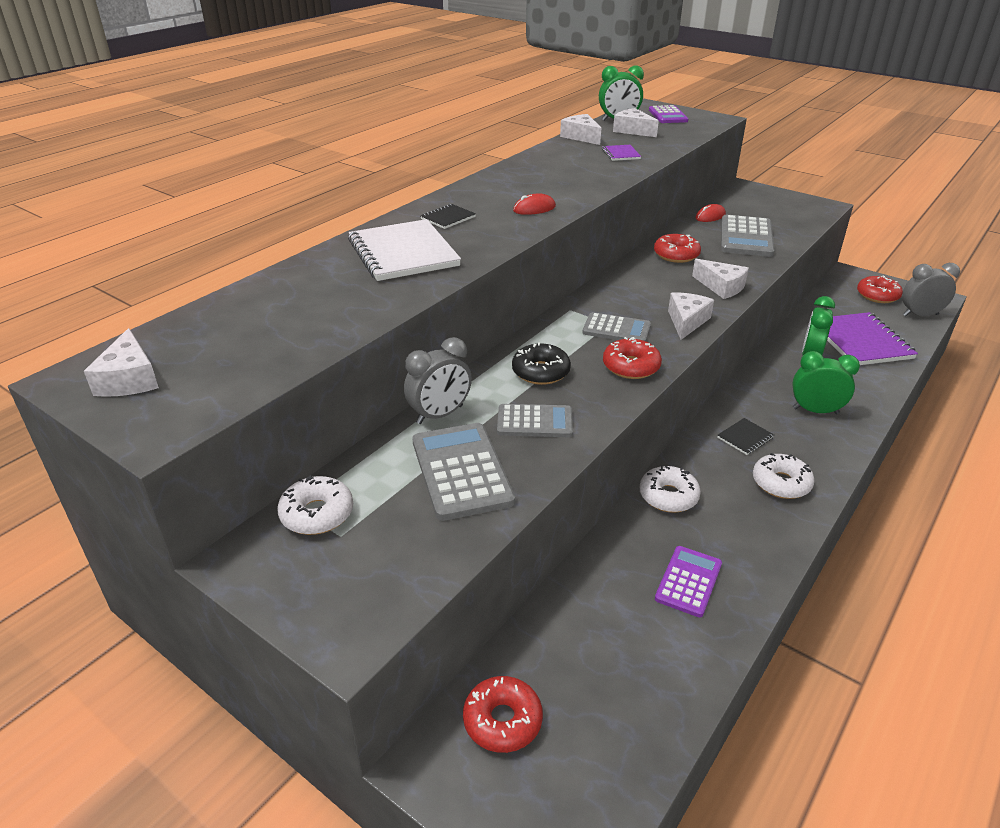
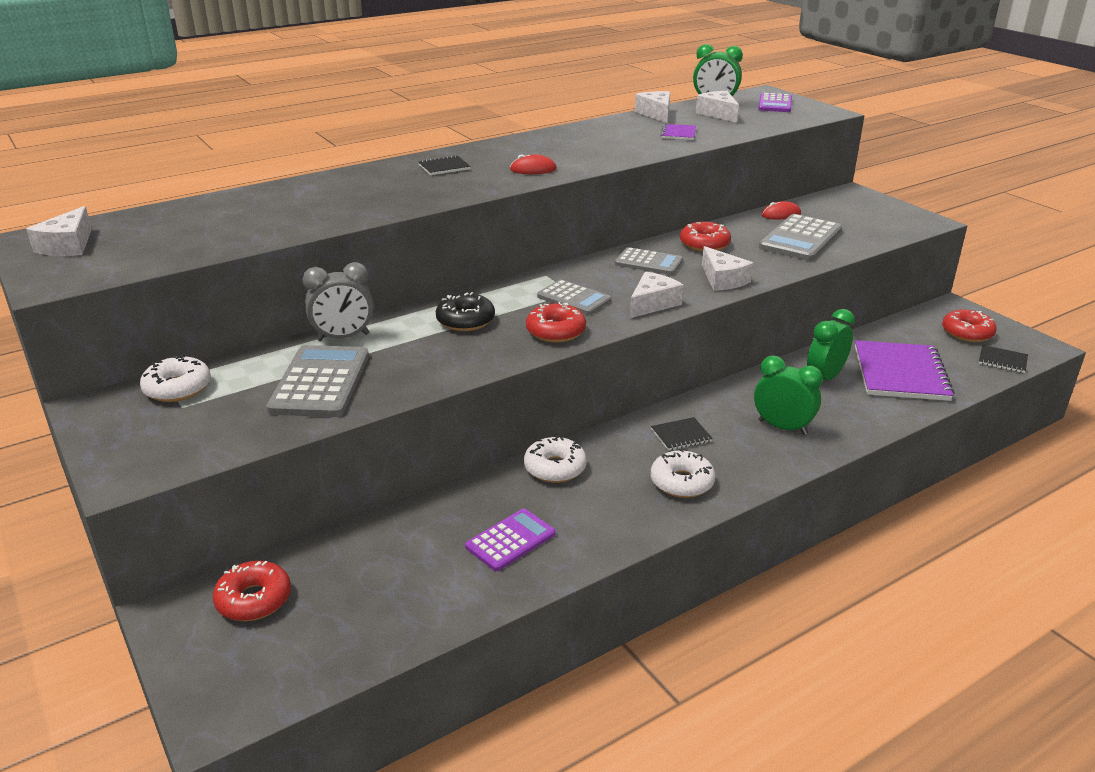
camera: 20 degrees right, 5 degrees down
(403, 253) = (373, 189): white notebook -> none
(535, 422) = (420, 358): grey calculator -> grey calculator (648, 262)
(920, 315) = (1002, 360): grey clock -> black notebook

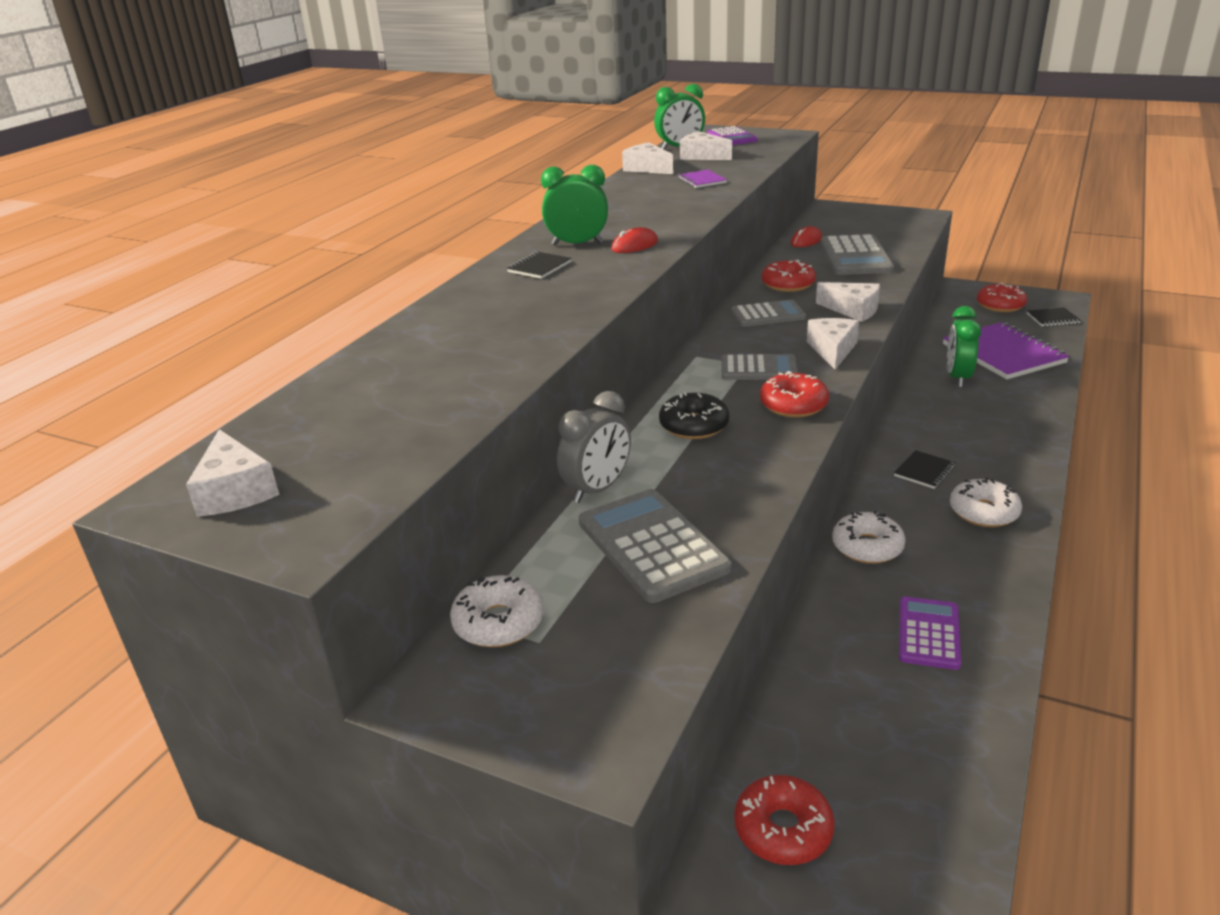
camera: 30 degrees left, 0 degrees up
(782, 427) = (987, 431): green clock -> green clock (577, 244)

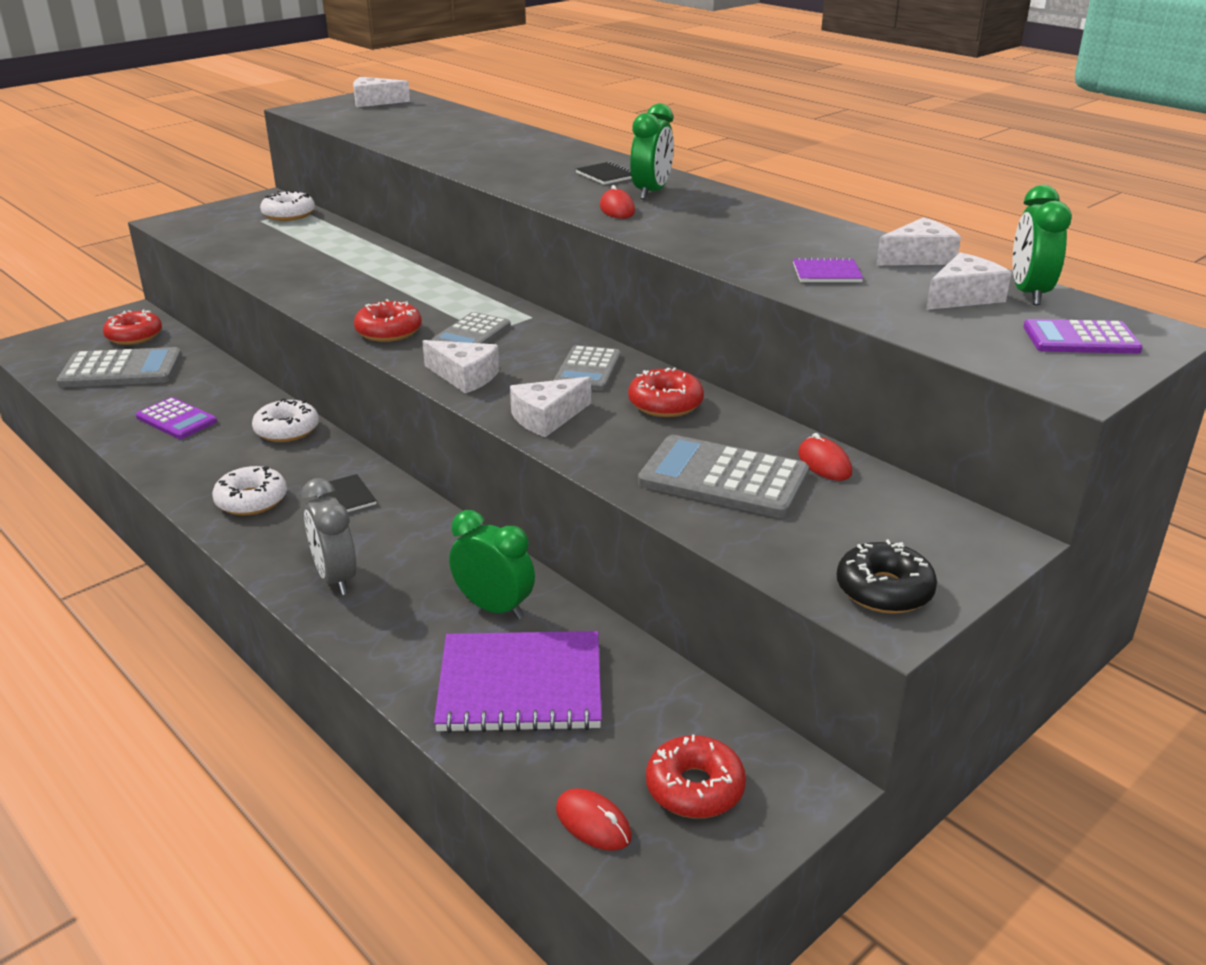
camera: 110 degrees right, 0 degrees up
(597, 489) = (374, 250): grey clock -> grey clock (335, 578)
(652, 546) = (292, 253): grey calculator -> grey calculator (121, 370)
(694, 426) = (411, 291): black donut -> black donut (884, 590)
(1052, 318) = (593, 823): black notebook -> red mouse

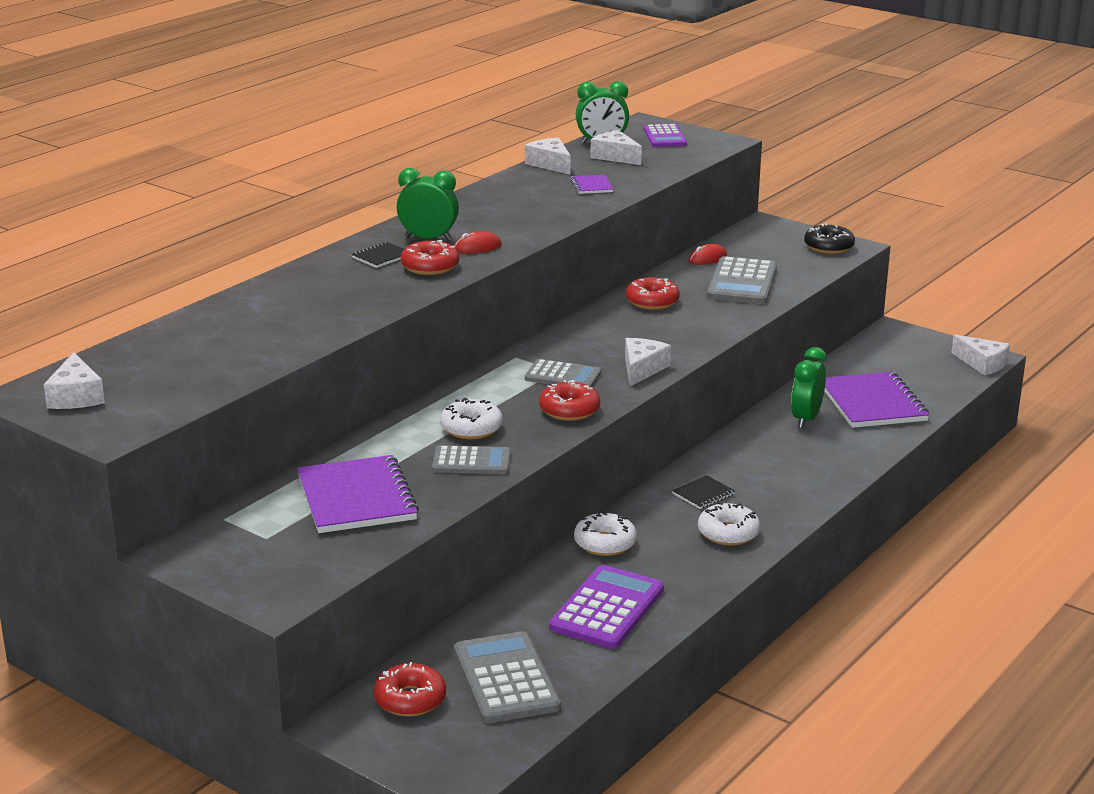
camera: 100 degrees left, 5 degrees down
(176, 419) = (607, 608): purple calculator -> purple calculator, size x1.56
(289, 215) = (243, 523): white donut -> white donut (471, 428)
(292, 246) = (356, 498): none -> purple notebook
(335, 578) = (808, 477): grey clock -> none
(547, 418) = (693, 335): white cheese -> white cheese (982, 364)
(588, 369) = (609, 328): grey calculator -> grey calculator (471, 461)
(593, 823) = (957, 376): red mouse -> none
(695, 788) = (915, 355): red donut -> red donut (430, 267)

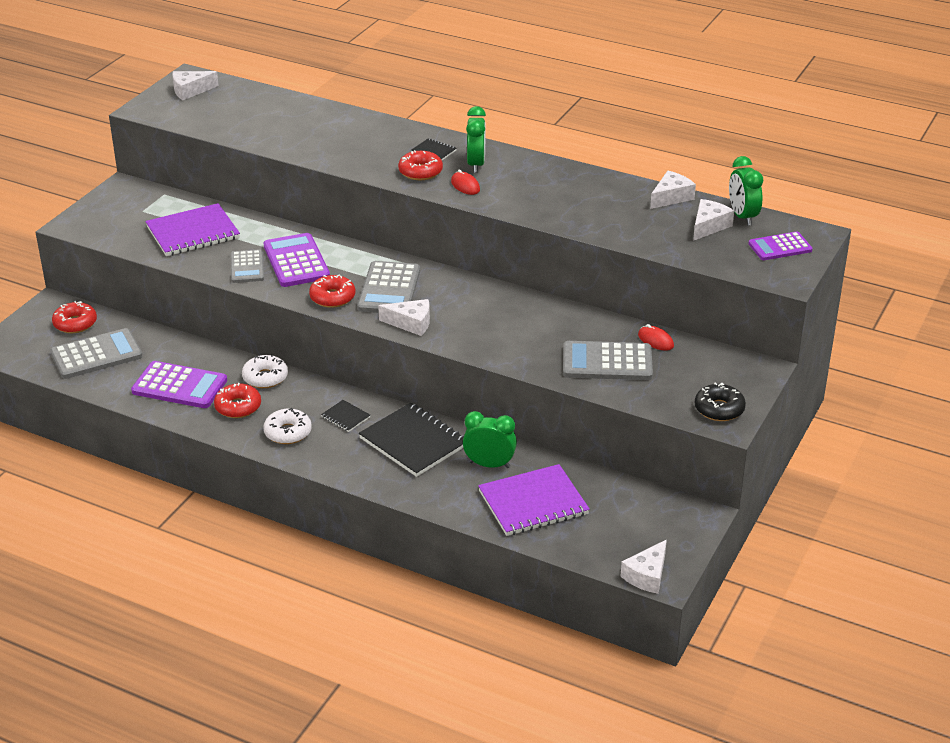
camera: 80 degrees right, 10 degrees up
(471, 428) = (296, 261): white donut -> purple calculator
(563, 376) = (389, 289): grey calculator -> grey calculator, size x1.56
(591, 186) = (625, 221): purple notebook -> none
(652, 301) = (545, 318): red donut -> red donut (238, 407)
(759, 457) = (413, 442): none -> black notebook

